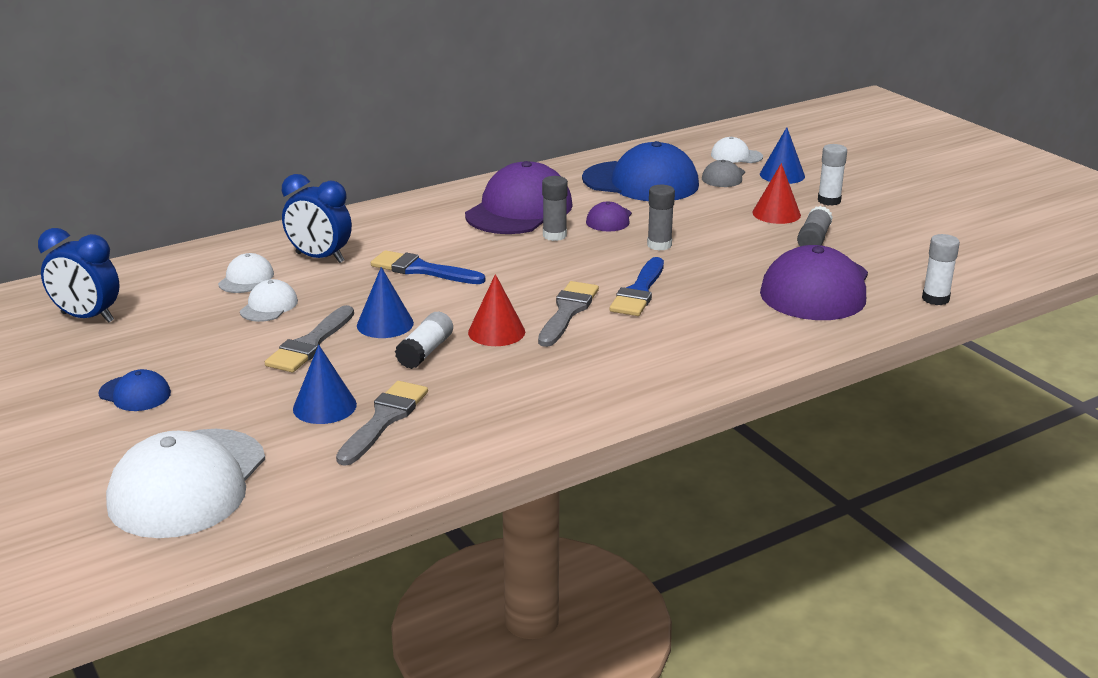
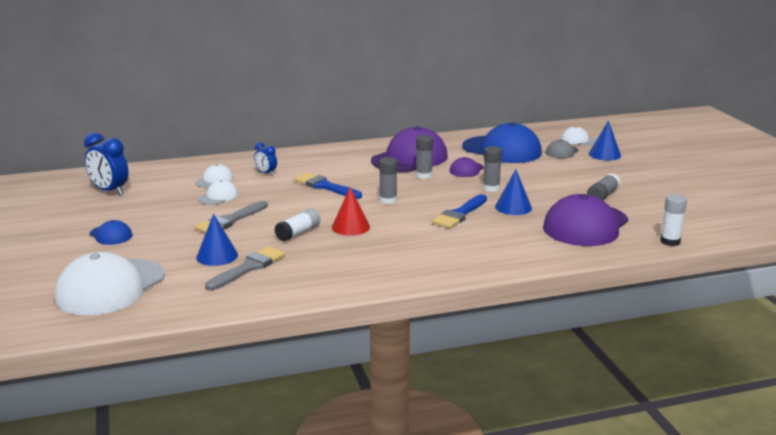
camera: 15 degrees right, 5 degrees down
(320, 258) = (266, 173): blue clock -> blue clock, size x0.56
(385, 324) = (283, 214): blue cone -> blue cone (513, 207)
(526, 282) = (388, 200): none -> grey glue stick
(567, 312) = (404, 221): grey brush -> none
(776, 213) = (585, 177): red cone -> none
(829, 201) = (629, 173): white glue stick -> none

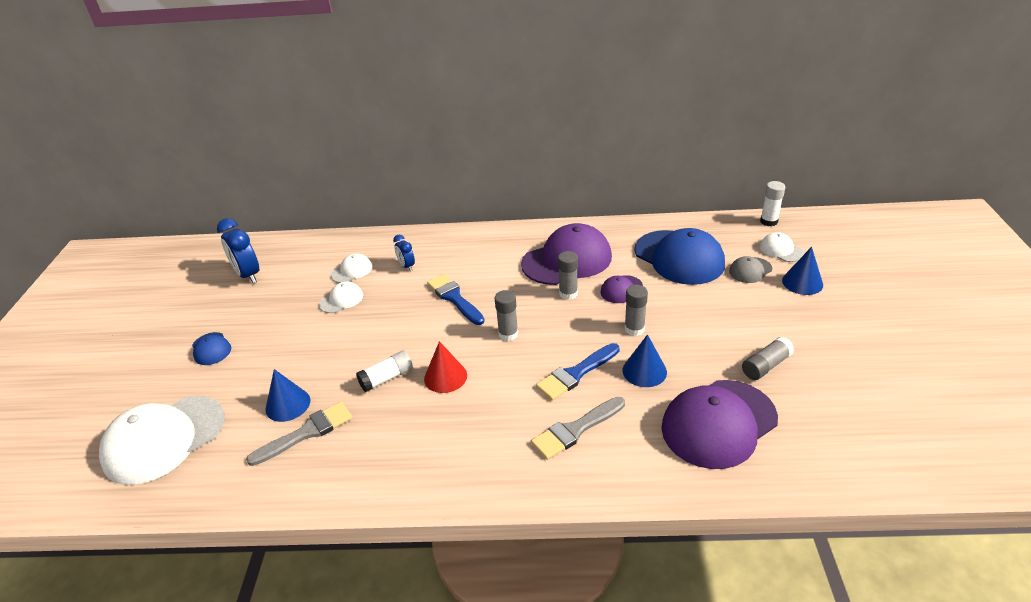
camera: 20 degrees right, 15 degrees up
(230, 220) = (332, 343): grey brush -> grey brush (576, 429)
(670, 241) = (817, 480): white glue stick -> white glue stick (768, 221)

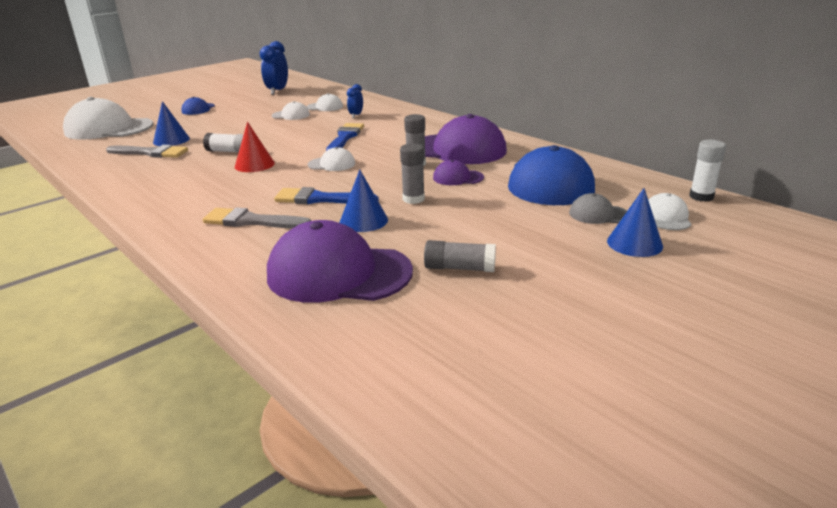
camera: 45 degrees right, 10 degrees down
(508, 334) = (332, 164): grey glue stick -> white cap

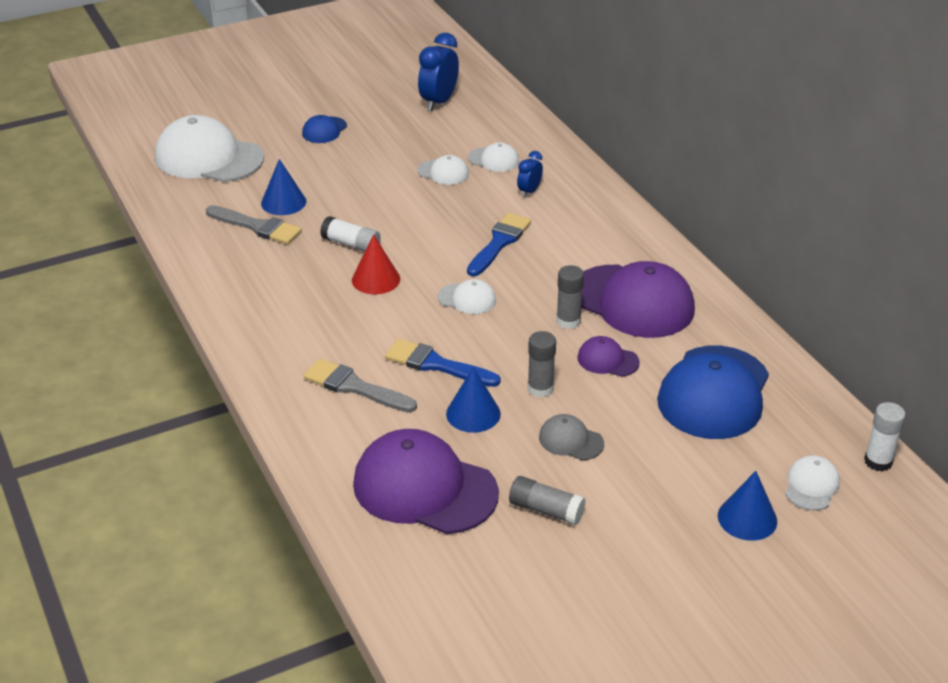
camera: 15 degrees right, 10 degrees up
(598, 214) = (736, 463): grey cap -> grey cap (571, 440)

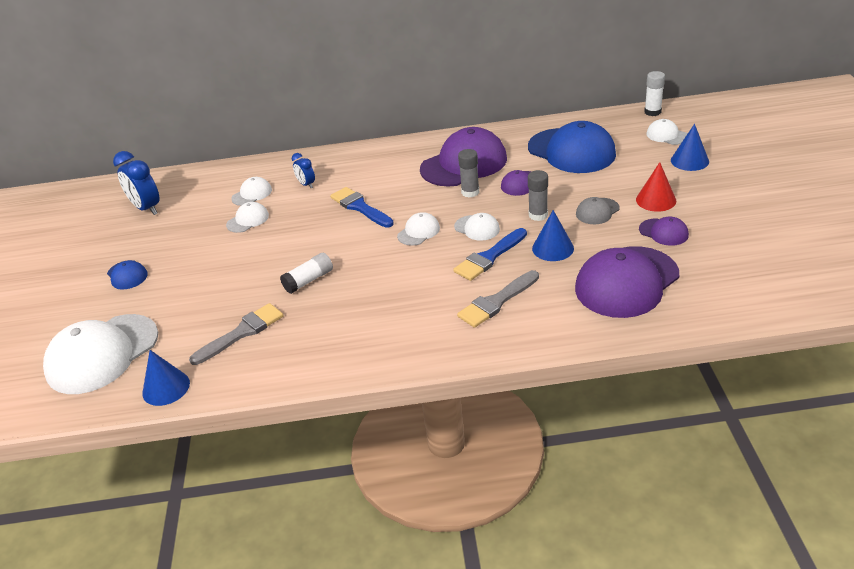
camera: 65 degrees left, 0 degrees up
(283, 202) = (217, 312): blue cone -> blue cone (166, 388)
(376, 279) = (365, 273): red cone -> red cone (656, 200)
(492, 343) = (477, 228): none -> white cap
(546, 510) = (663, 232): grey glue stick -> purple cap

